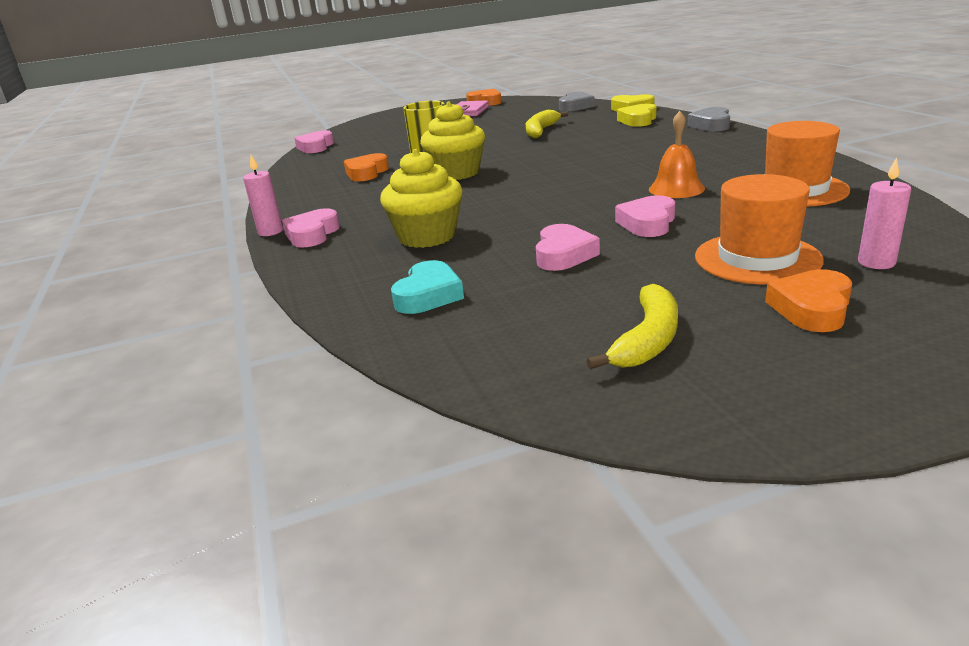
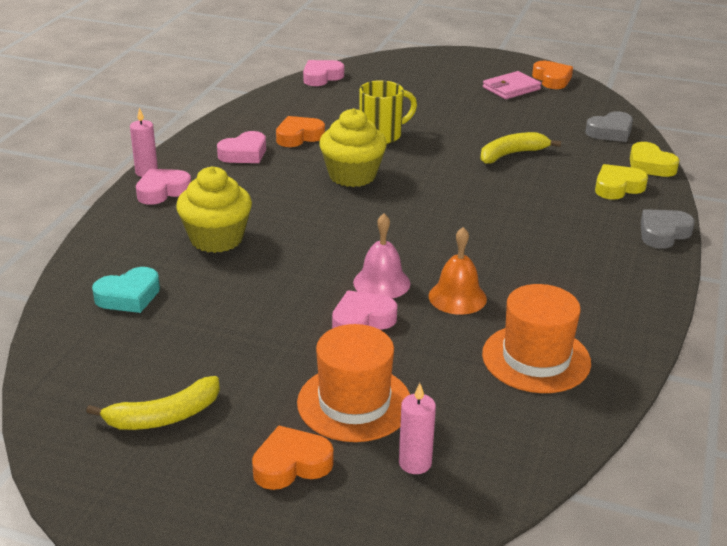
camera: 35 degrees right, 5 degrees up
(563, 254) = (256, 314): pink heart -> pink heart (244, 154)
(611, 203) = (381, 283): none -> pink bell

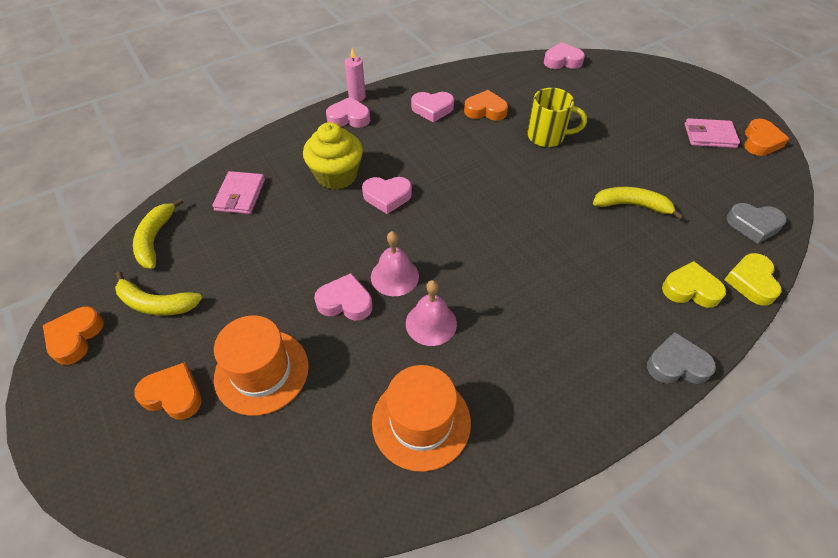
camera: 40 degrees right, 20 degrees up
(79, 372) = (155, 239): none -> yellow banana
(107, 488) = (75, 337): none -> orange heart
(129, 296) = (240, 195): turquoise heart -> pink wallet
(293, 233) = (387, 197): none -> pink heart
(352, 175) = (483, 165): yellow cupcake -> none
(415, 463) = (238, 453): pink candle -> none
(457, 297) = (431, 323): orange bell -> pink bell

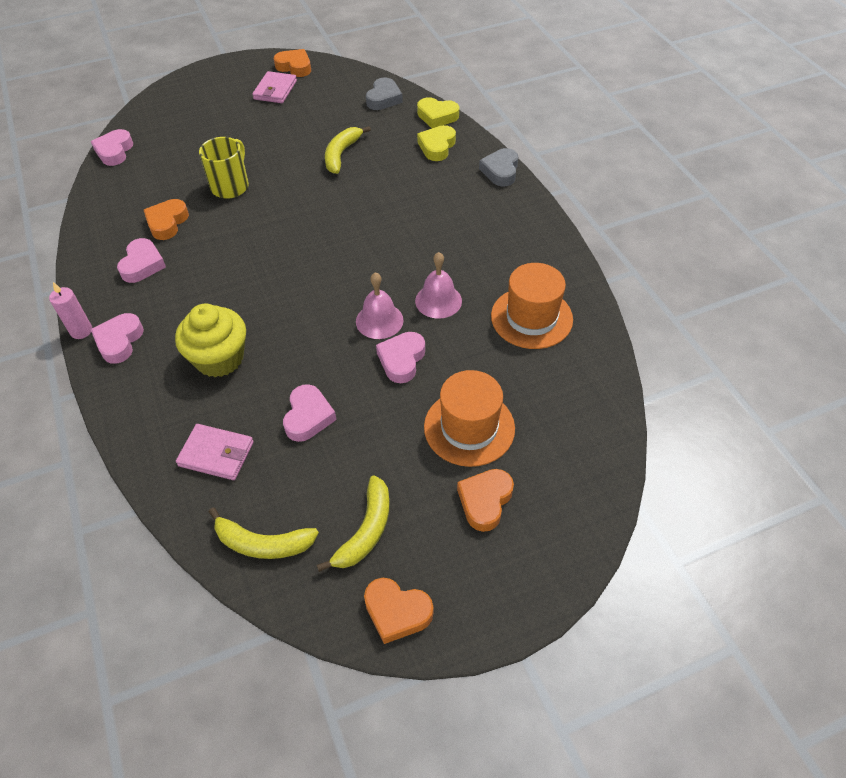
camera: 80 degrees left, 0 degrees up
(387, 197) = (270, 317): pink heart -> pink heart (308, 417)

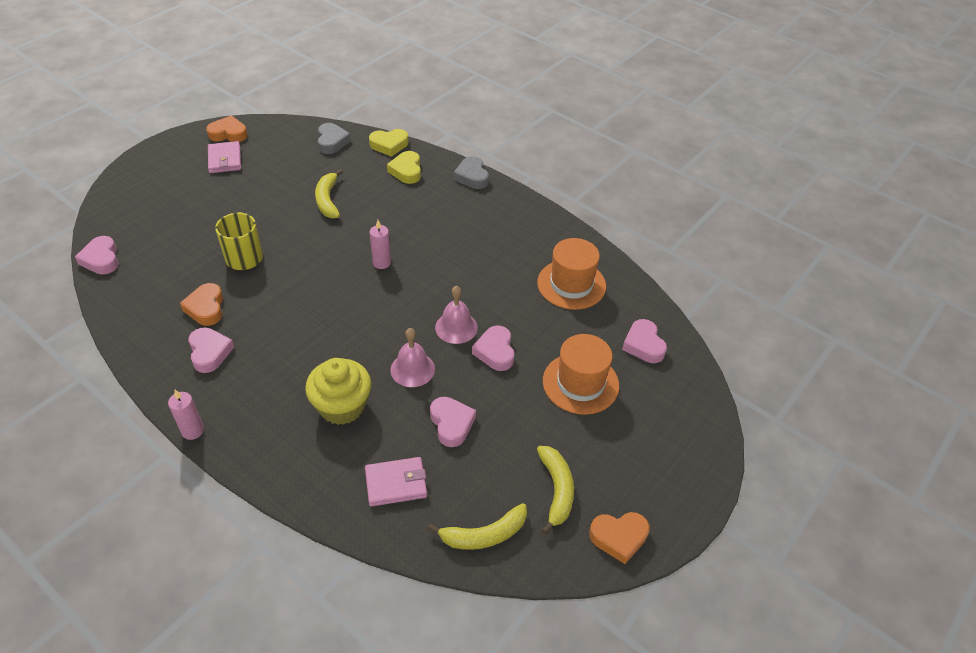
camera: 30 degrees left, 5 degrees down
(119, 341) = (237, 426): pink heart -> pink heart (643, 345)
(351, 231) = (382, 263): none -> pink candle
(438, 301) = (492, 295): pink bell -> pink bell (412, 369)
(485, 501) = (627, 432): orange heart -> none

